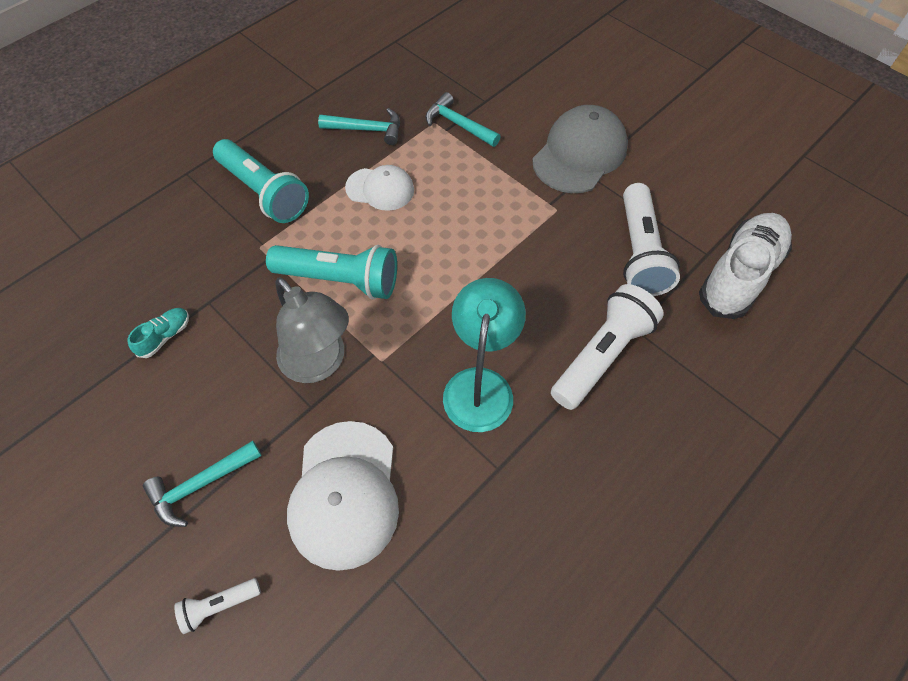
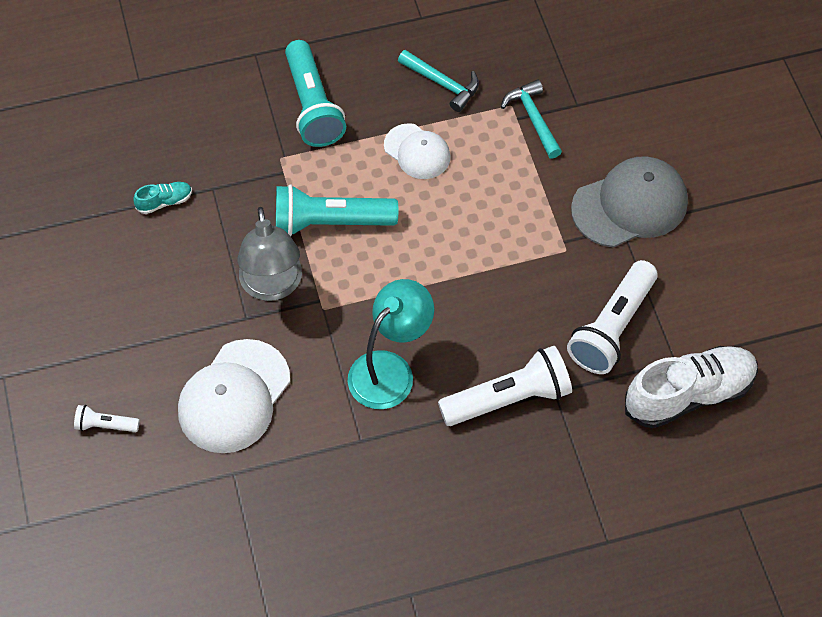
camera: 30 degrees right, 0 degrees up
(200, 485) = (133, 334): turquoise hammer -> none
(340, 280) = (330, 222): turquoise flashlight -> turquoise flashlight turned 135 degrees clockwise

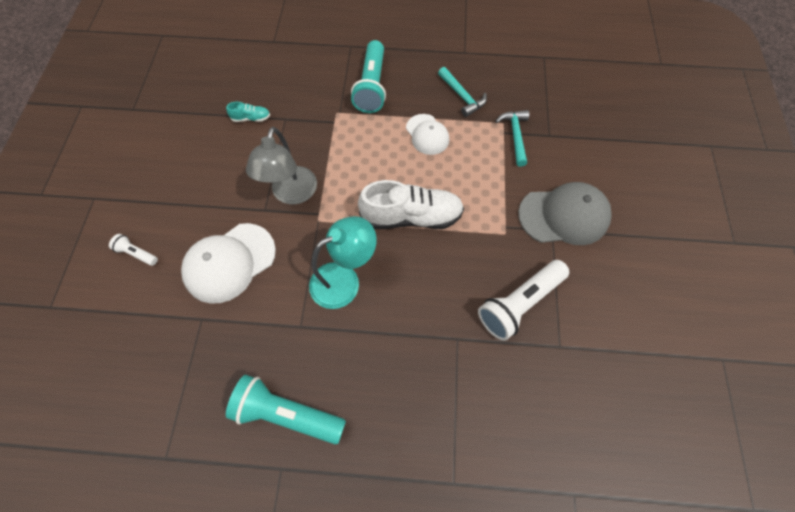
camera: 20 degrees right, 5 degrees up
(330, 222) = (349, 163): turquoise flashlight -> turquoise flashlight (287, 413)
(508, 399) = (420, 332): white flashlight -> none
(689, 394) = (562, 378): white shoe -> white shoe (411, 217)

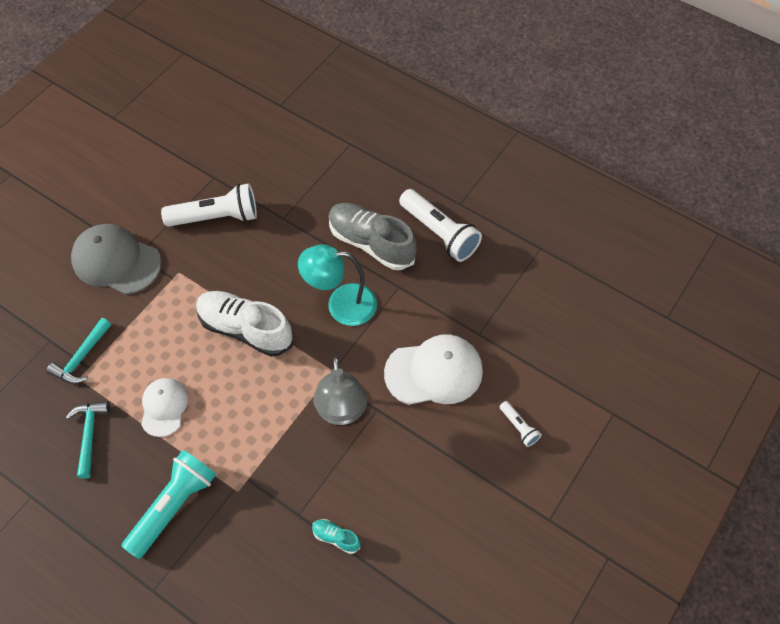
camera: 150 degrees left, 5 degrees down
(287, 413) = (439, 233): turquoise flashlight -> white flashlight
(292, 194) = (342, 412): grey lamp -> grey lamp turned 135 degrees clockwise
(352, 359) = (371, 243): none -> grey shoe

